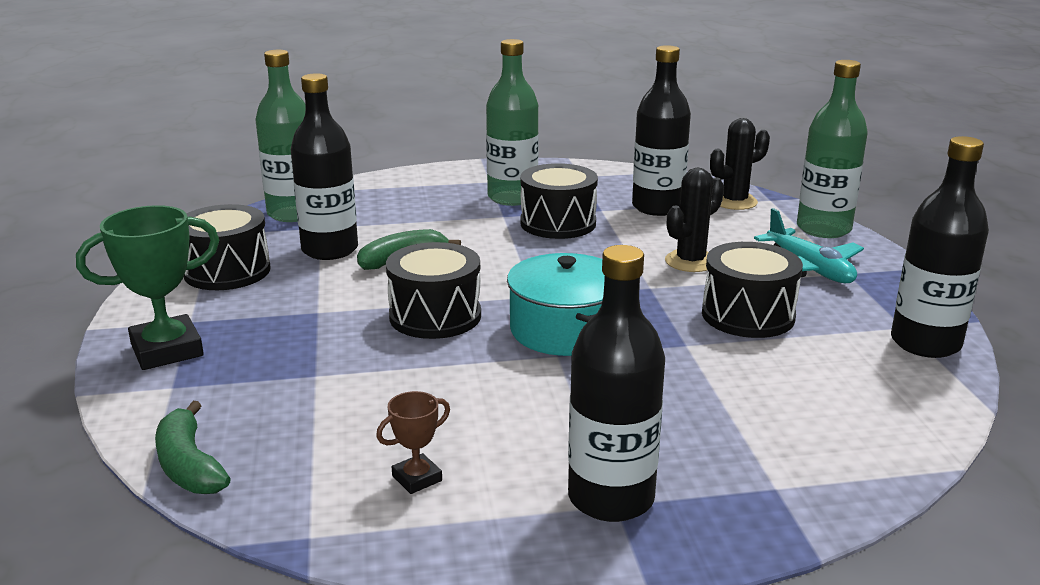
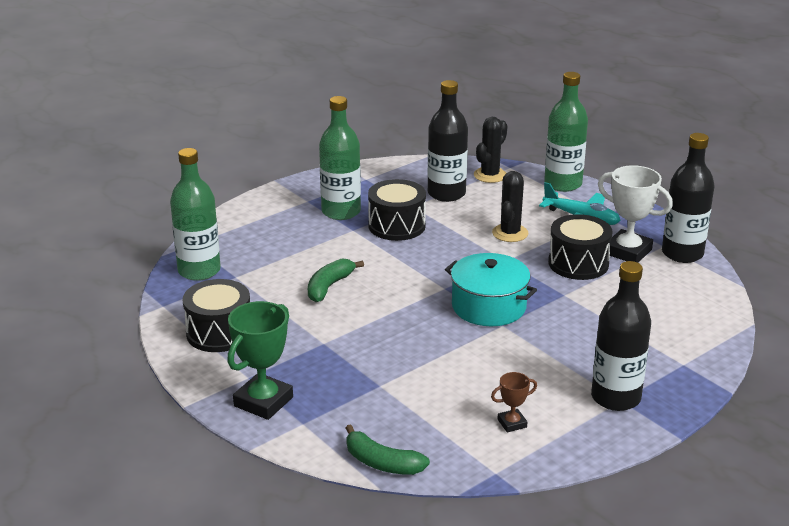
camera: 30 degrees left, 5 degrees up
(330, 250) = (268, 293): black bottle -> none
(417, 478) = (512, 423): brown trophy -> brown trophy turned 45 degrees clockwise
(435, 316) = (402, 322): black drum -> none
(838, 320) = (628, 252): none -> white trophy

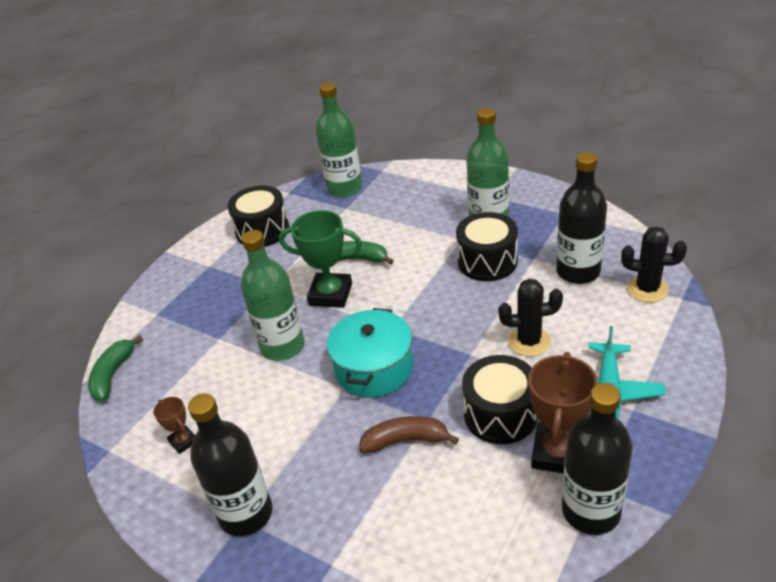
camera: 75 degrees right, 10 degrees up
(263, 402) = (179, 285): green trophy -> green trophy (330, 294)
(563, 184) = (681, 352): green bottle -> green bottle (282, 346)
(580, 308) = (405, 440): none -> brown banana
(628, 252) = (557, 453): white trophy -> brown trophy

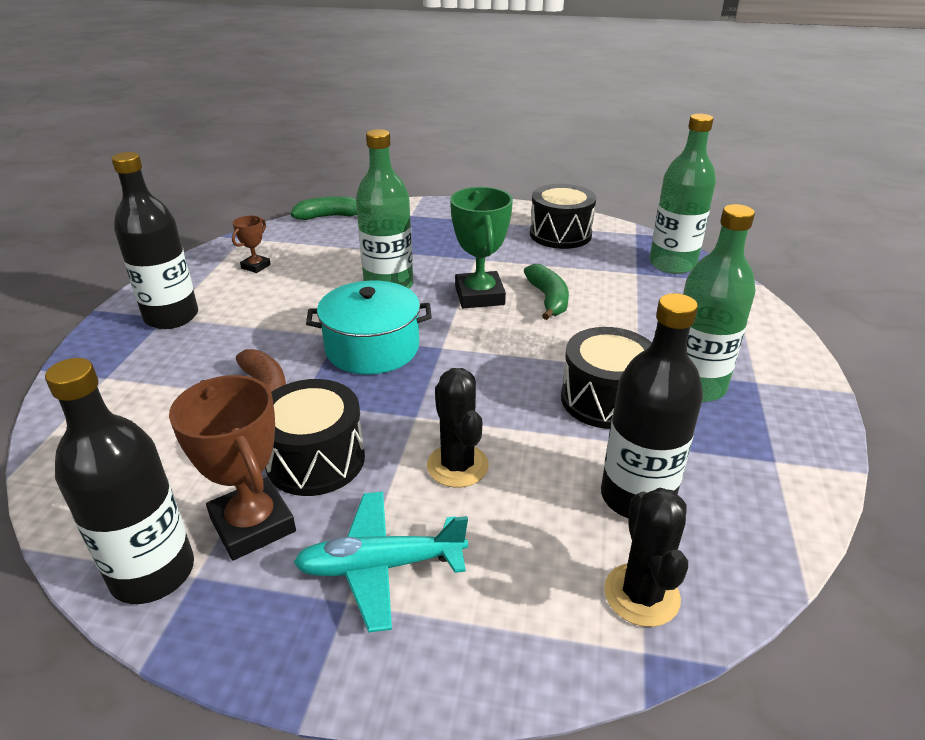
camera: 65 degrees right, 5 degrees down
(557, 453) = (253, 524): brown trophy -> brown trophy turned 60 degrees clockwise

